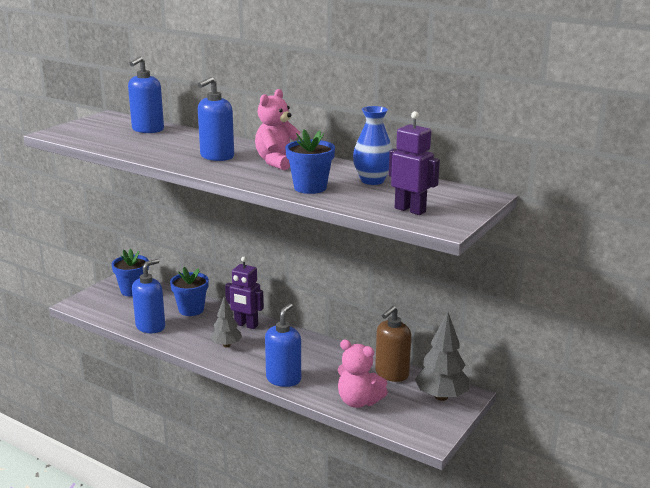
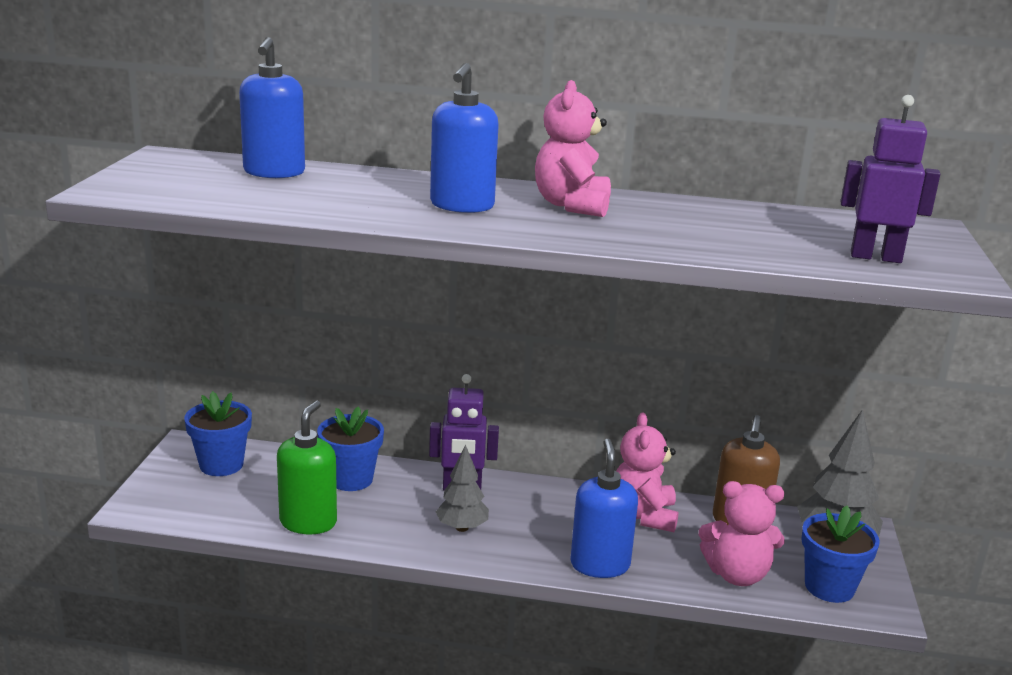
camera: 25 degrees left, 0 degrees up
(150, 327) = (308, 522): blue soap dispenser -> green soap dispenser
(310, 188) = (684, 240): blue flower pot -> blue flower pot (829, 587)
(335, 359) = (643, 515): none -> pink teddy bear
(372, 180) = (752, 220): blue vase -> none

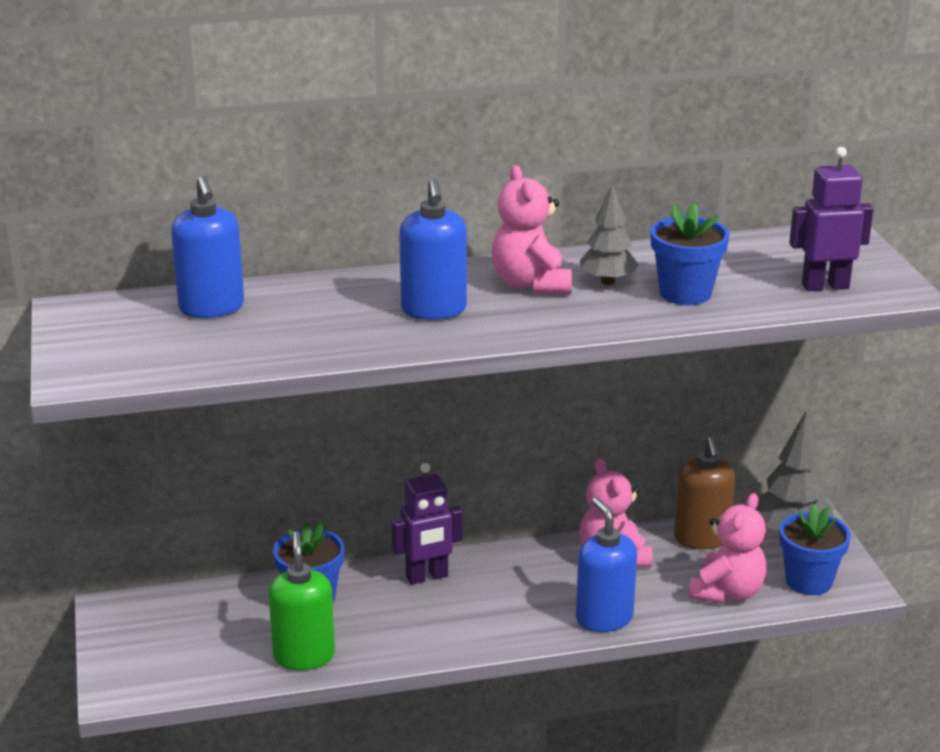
camera: 20 degrees left, 5 degrees up
(221, 465) = (165, 620): blue flower pot -> blue flower pot (685, 293)
(462, 528) = (455, 618): grey tree -> grey tree (607, 281)
(737, 575) = (727, 592): pink teddy bear -> pink teddy bear turned 45 degrees counterclockwise

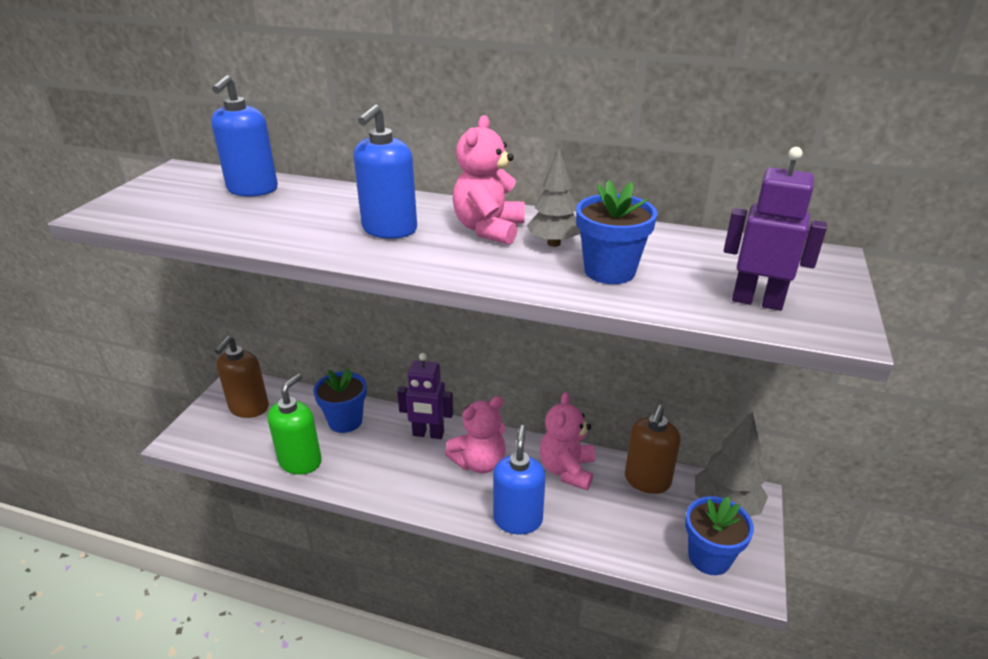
camera: 30 degrees right, 5 degrees up
(166, 628) = (249, 408): none -> brown soap dispenser
(727, 592) = (631, 538): pink teddy bear -> pink teddy bear (479, 462)

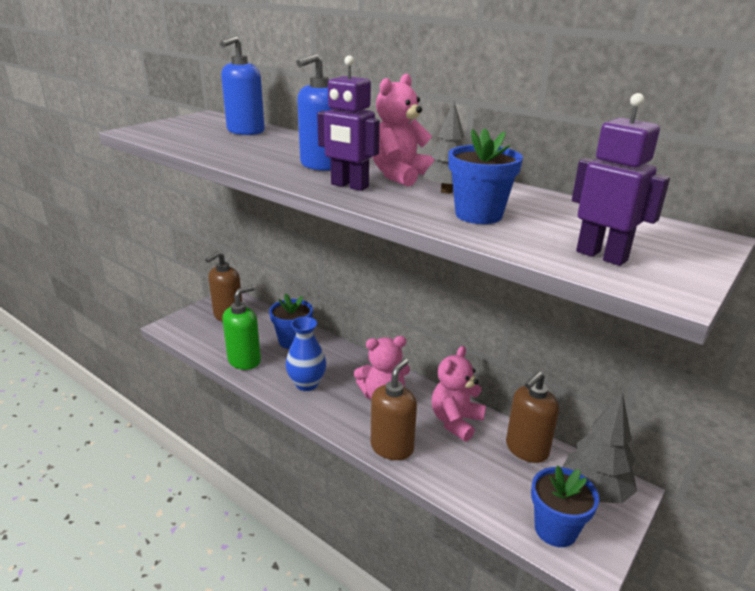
camera: 20 degrees right, 5 degrees down
(389, 471) = (307, 384): none -> blue vase
(428, 434) = (352, 365): purple robot -> purple robot (349, 186)
(517, 519) = (392, 447): blue soap dispenser -> brown soap dispenser

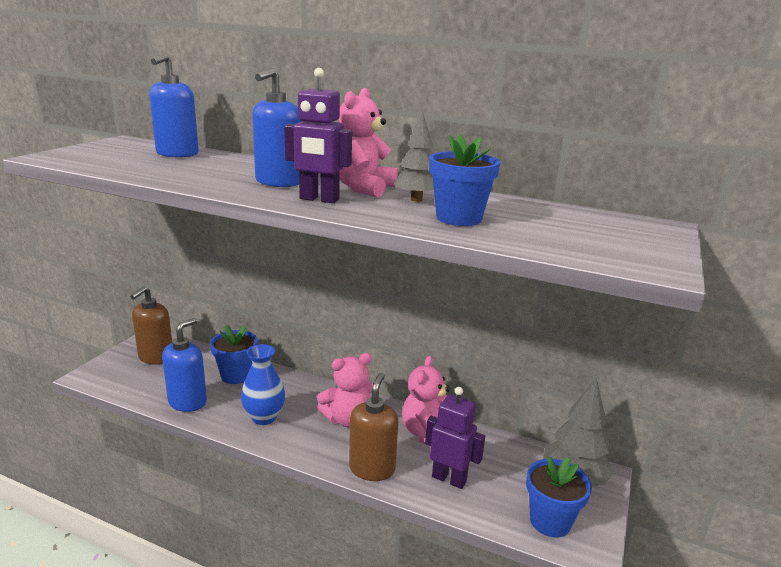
camera: 15 degrees left, 5 degrees down
(244, 360) = (188, 402): green soap dispenser -> blue soap dispenser
(526, 449) = (501, 450): brown soap dispenser -> none
(602, 256) = (587, 245): purple robot -> purple robot (449, 479)

